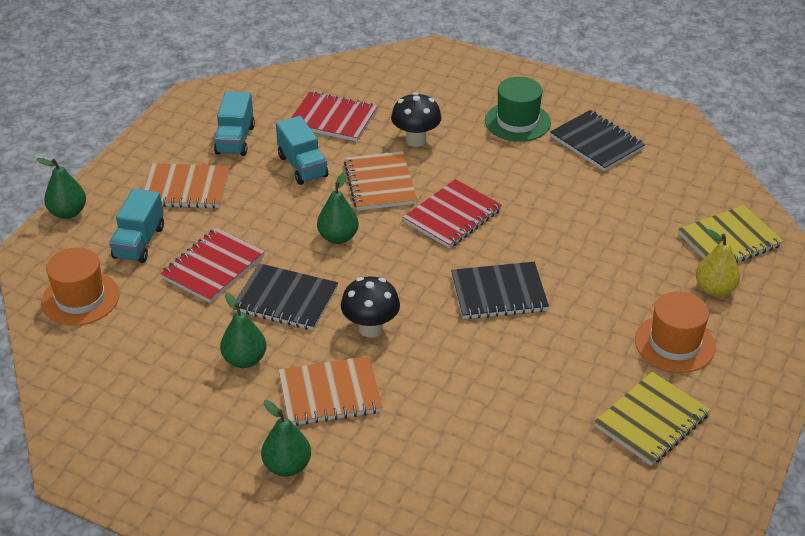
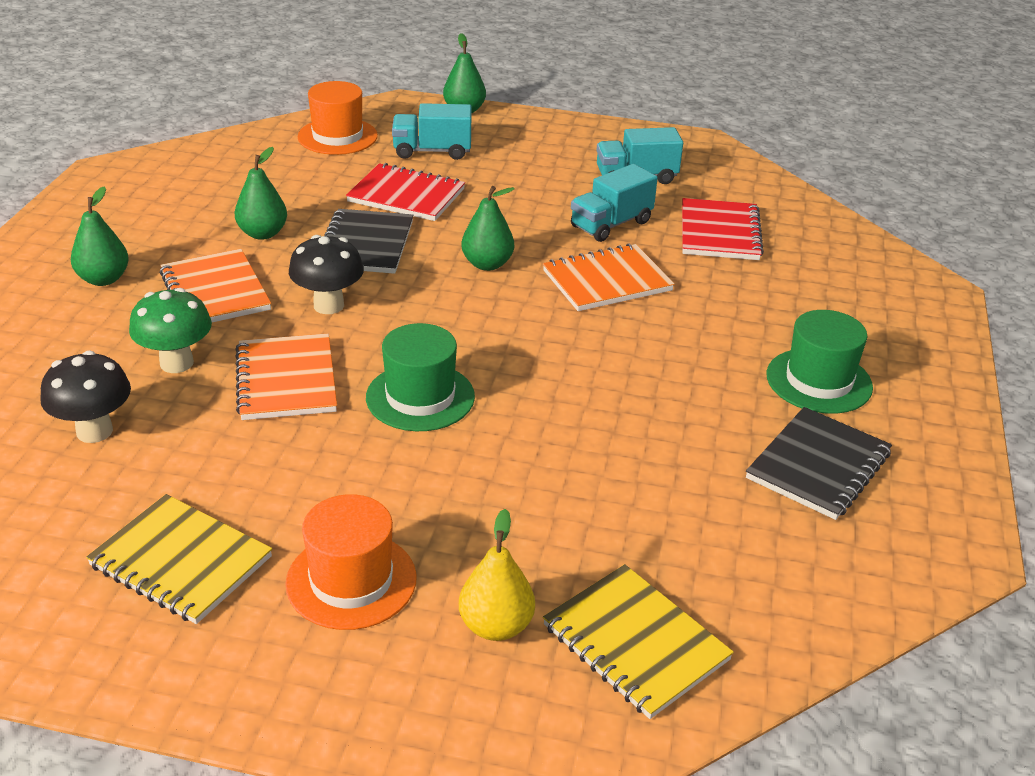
camera: 75 degrees right, 5 degrees down
(186, 188) = (532, 162): orange notebook -> orange notebook (286, 380)
(416, 140) = (715, 298): black mushroom -> black mushroom (94, 431)
(428, 419) = (176, 363): none -> green mushroom
(452, 216) = (566, 343): red notebook -> none
(499, 293) = (420, 397): black notebook -> green hat

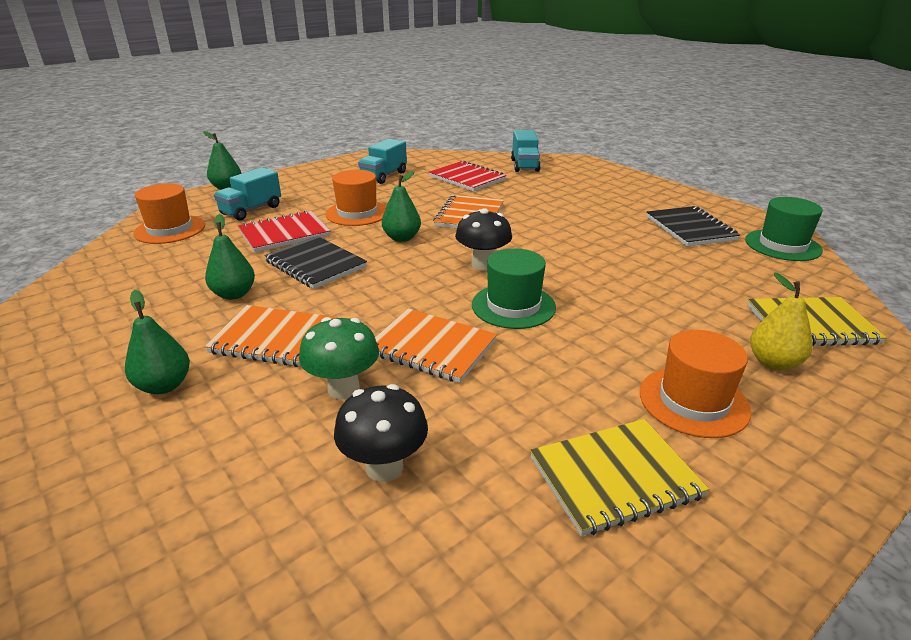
camera: 50 degrees left, 5 degrees down
(328, 305) = (365, 301): black mushroom -> black mushroom (482, 265)
(511, 210) = (357, 213): none -> orange hat
(611, 224) = (417, 196): turquoise truck -> turquoise truck (525, 165)
(819, 381) = (621, 204): green hat -> green hat (782, 245)

